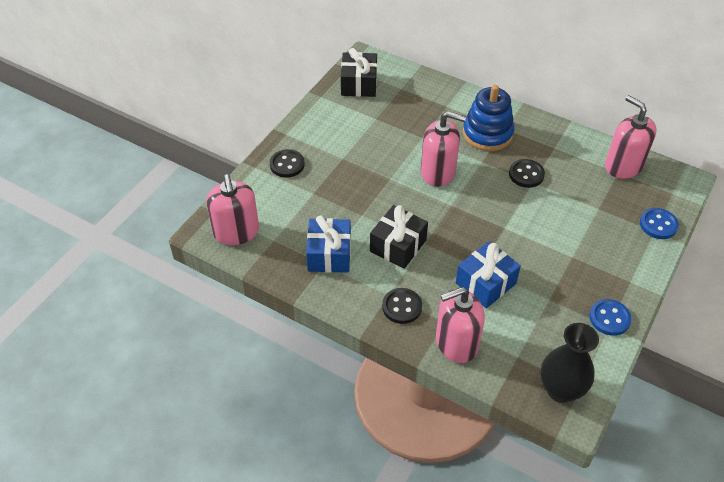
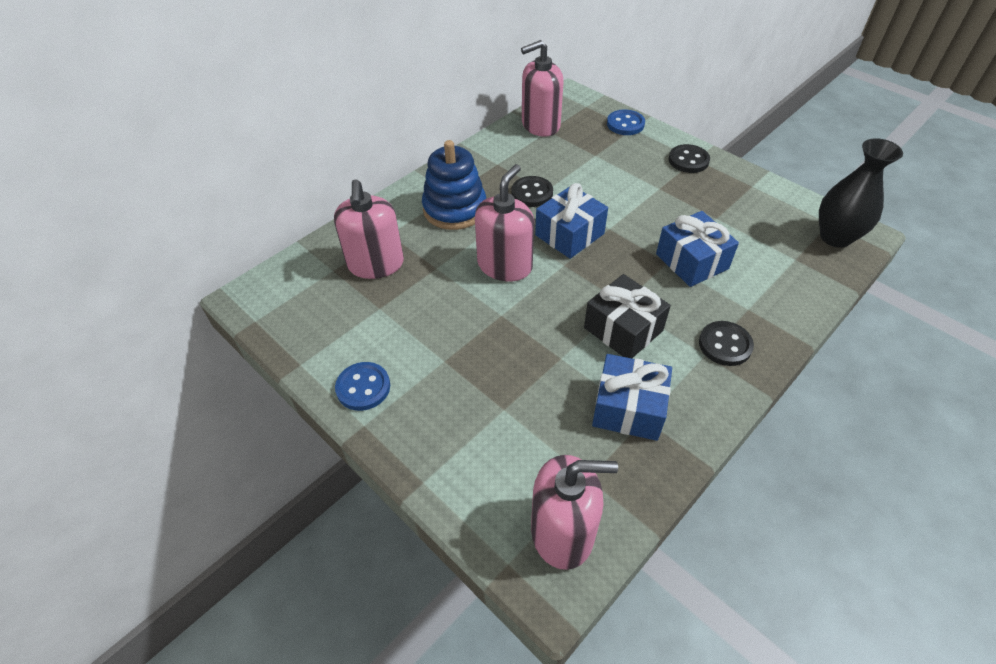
camera: 75 degrees left, 0 degrees up
(287, 164) = (433, 434): black button -> black button (688, 160)
(359, 84) = (298, 314): black gift -> none
(456, 343) = (779, 305): pink soap dispenser -> pink soap dispenser (375, 264)
(486, 204) = (569, 234): none -> blue gift
(609, 318) = (742, 183): blue button -> blue button (363, 387)

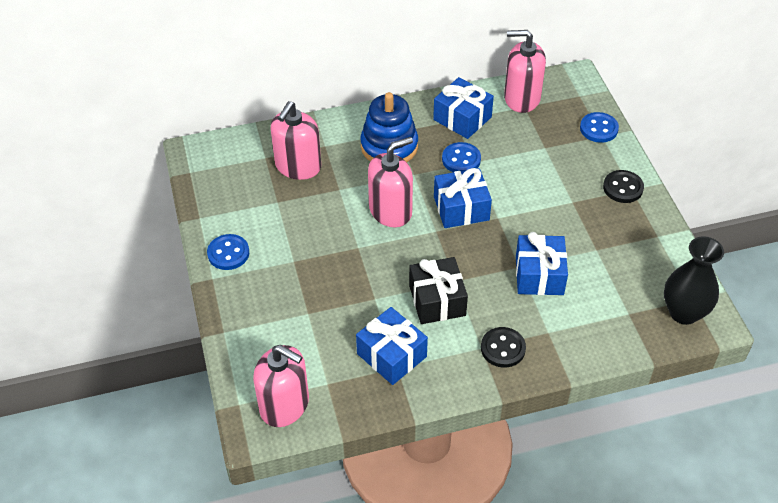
camera: 30 degrees right, 0 degrees up
(503, 160) = (462, 118): none -> blue gift
(532, 193) = (461, 159): black button -> blue button

